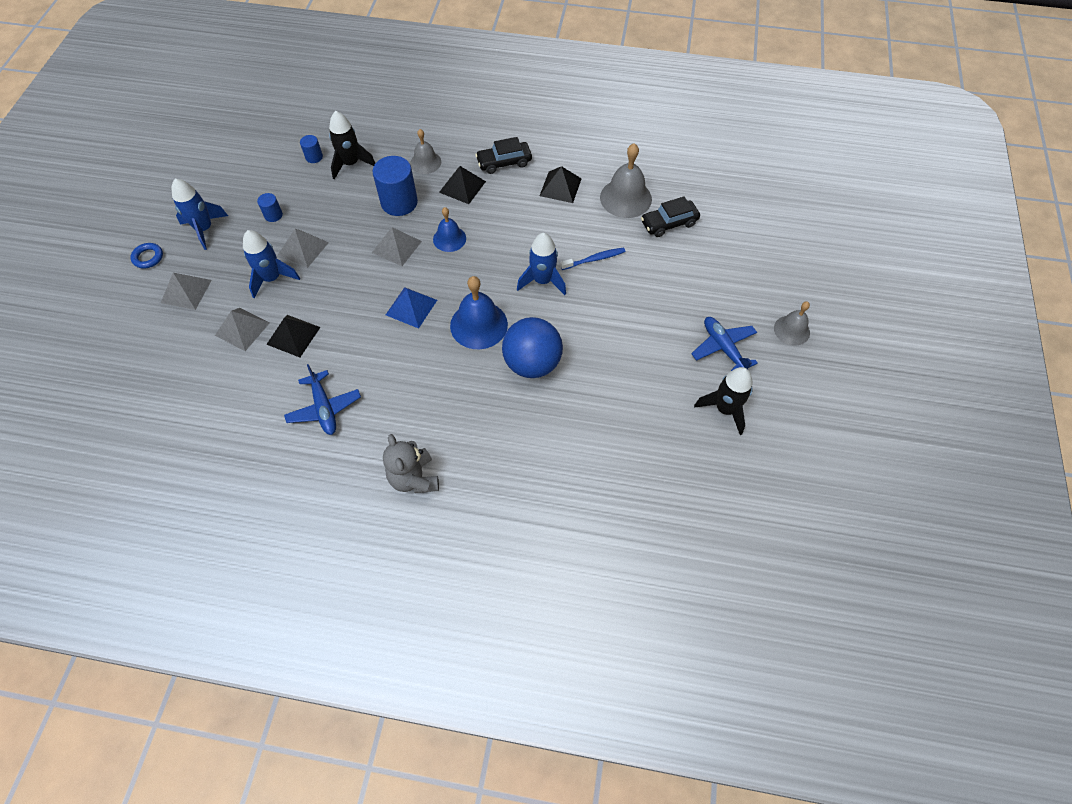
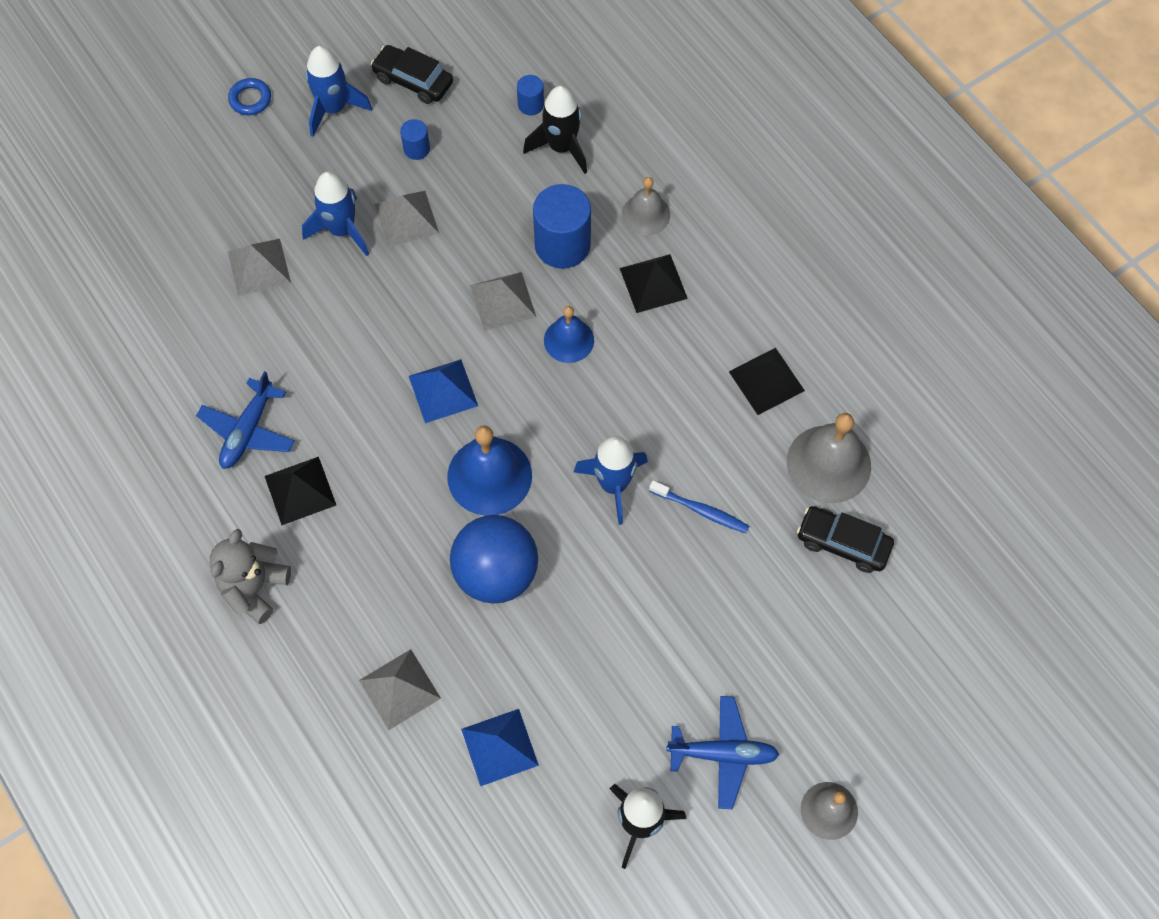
camera: 45 degrees right, 5 degrees up
(186, 291) = (248, 173): grey pyramid -> grey pyramid (399, 689)
(293, 335) = (298, 319): black pyramid -> black pyramid (300, 490)
(504, 162) = (736, 290): black car -> black car (413, 80)
(624, 436) = (499, 747): none -> blue pyramid
(723, 348) = (722, 754): blue plane -> blue plane turned 75 degrees clockwise

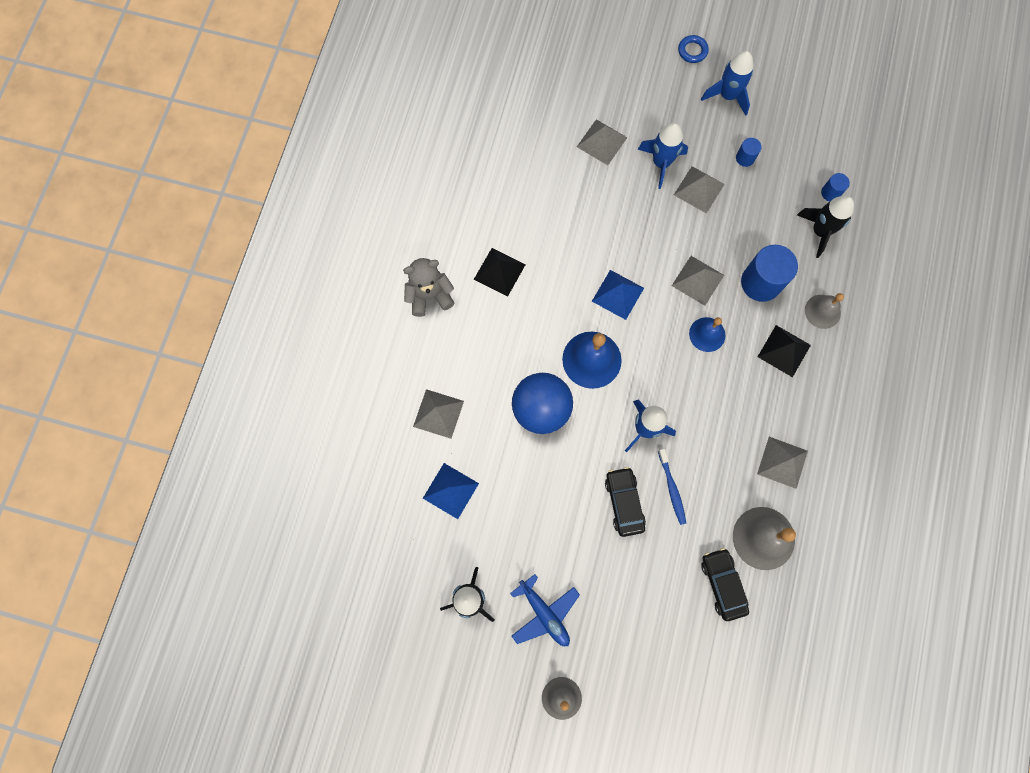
camera: 50 degrees right, 10 degrees up
(248, 431) = (508, 218): blue plane -> none
(413, 80) = (784, 120): black car -> black car (624, 502)
(766, 381) = (782, 462): black pyramid -> grey pyramid

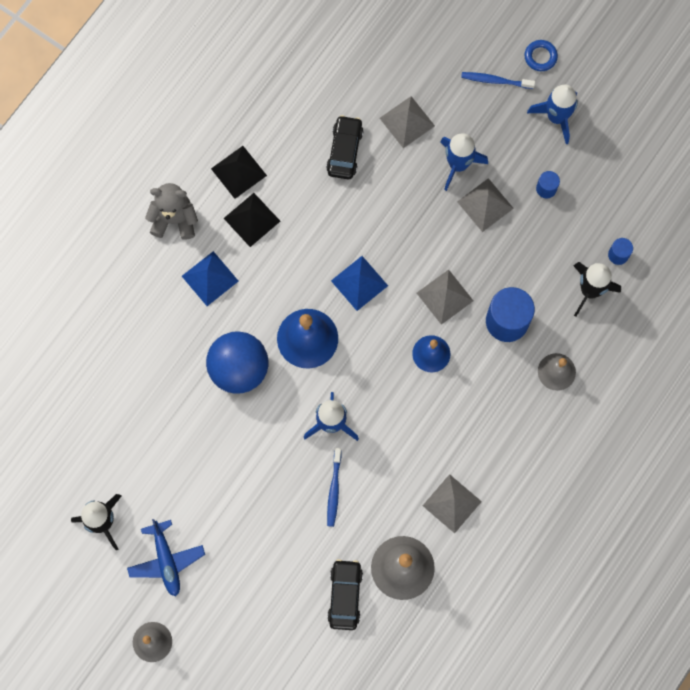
camera: 20 degrees right, 0 degrees up
(438, 413) = (139, 338): grey pyramid -> none
(450, 490) = (123, 415): blue pyramid -> blue pyramid (210, 278)
(624, 502) = (283, 486): black car -> black car (345, 151)
(663, 83) = (495, 81): none -> blue toothbrush
(784, 350) = (501, 396): black pyramid -> black pyramid (239, 172)

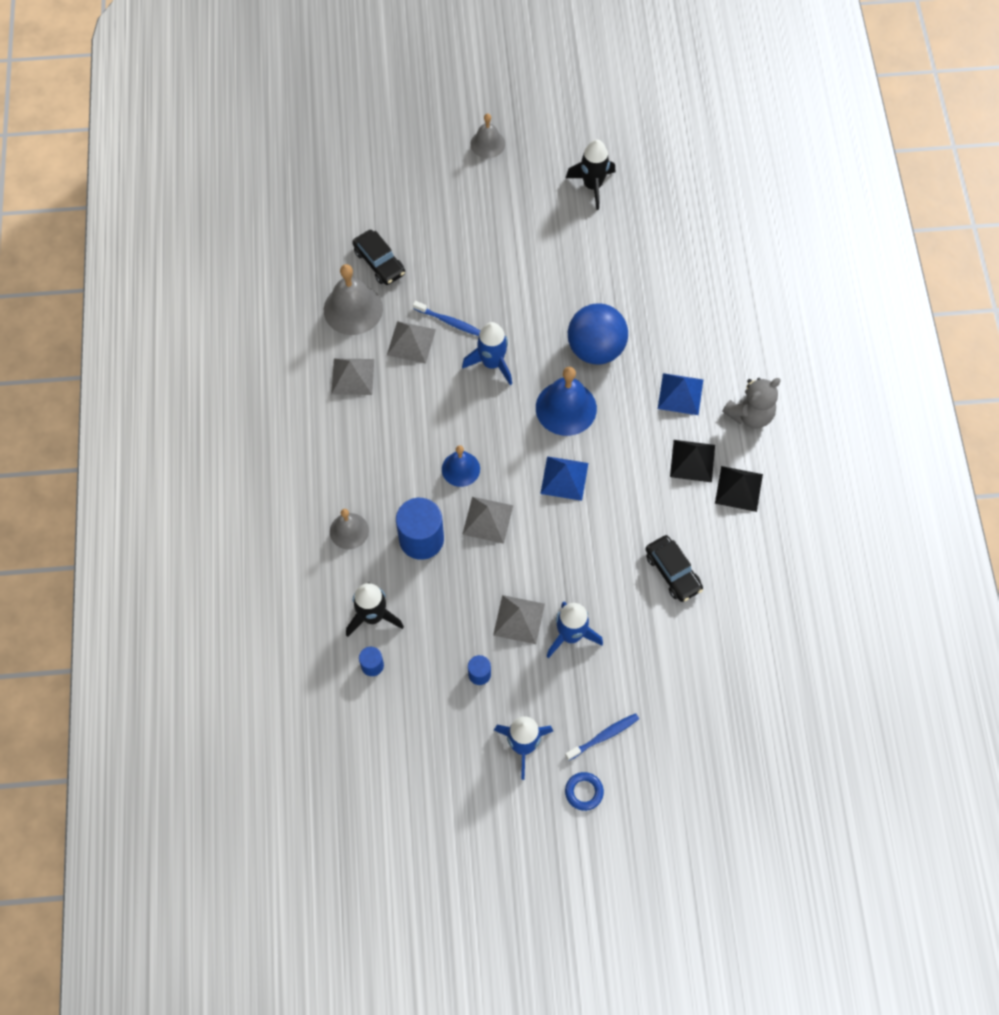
camera: 140 degrees right, 10 degrees down
(166, 560) = (526, 195): blue plane -> none
(334, 490) = (449, 322): blue toothbrush -> blue toothbrush turned 150 degrees clockwise
(407, 122) = (645, 637): grey pyramid -> grey pyramid (411, 342)

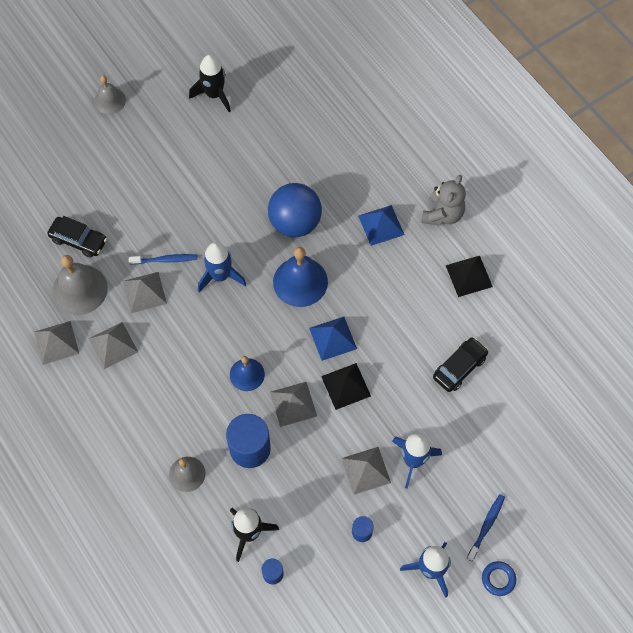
camera: 30 degrees left, 0 degrees up
(302, 347) = (56, 342): none -> grey pyramid
(672, 572) = (459, 367): black car -> black car turned 75 degrees counterclockwise
(692, 460) = (421, 272): black pyramid -> black pyramid (345, 386)

